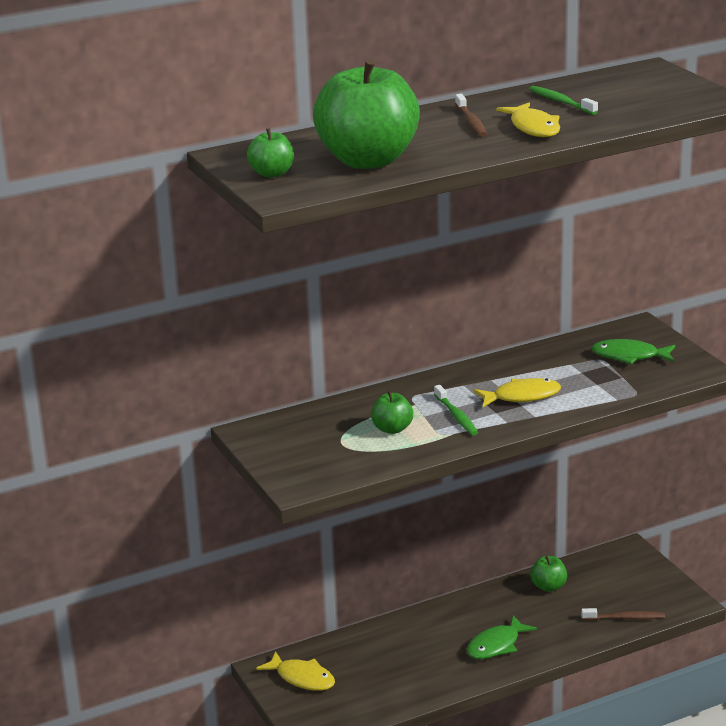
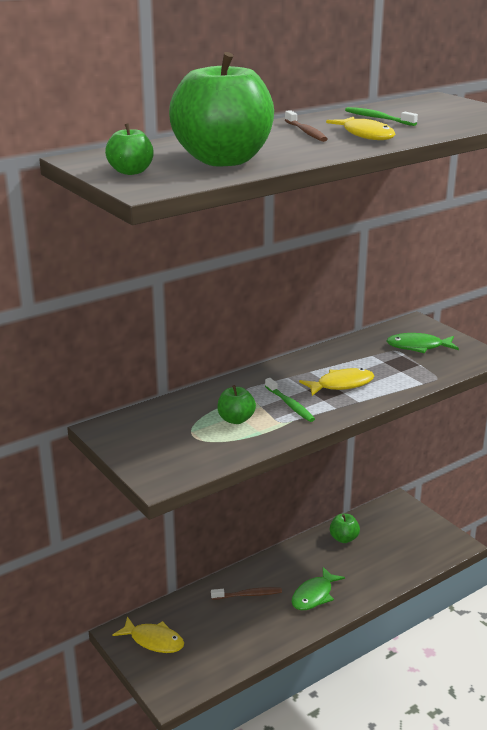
camera: 10 degrees left, 0 degrees up
(625, 618) = (412, 562): brown toothbrush -> brown toothbrush (248, 595)

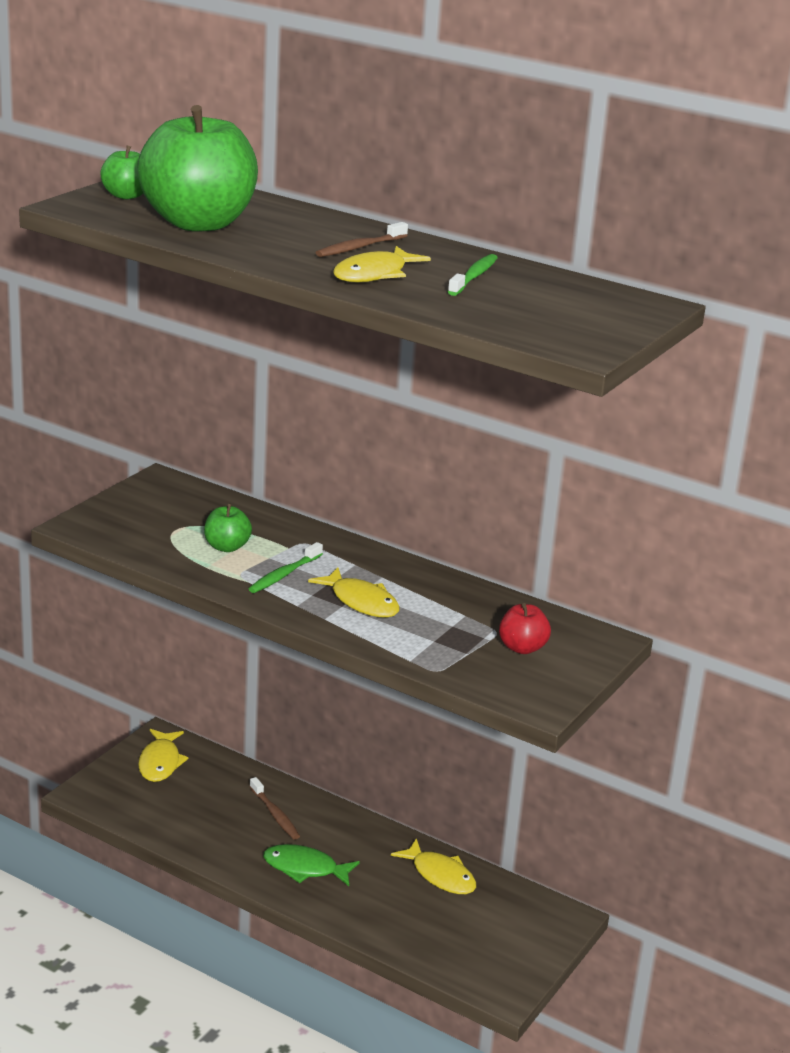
camera: 65 degrees right, 0 degrees up
(343, 538) = (440, 875): green apple -> yellow fish
(418, 347) = (522, 648): green fish -> red apple

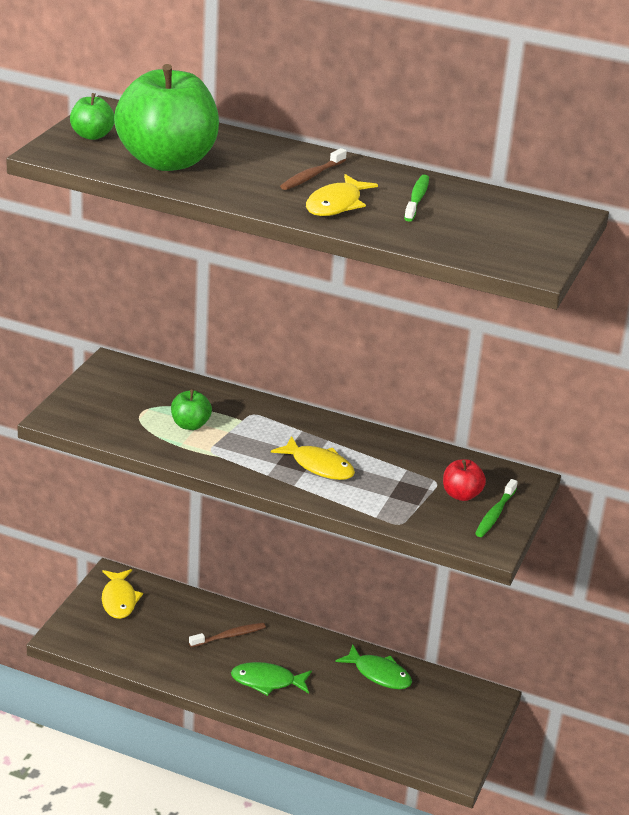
camera: 10 degrees left, 5 degrees up
(275, 814) = (229, 636): brown toothbrush -> brown toothbrush turned 75 degrees counterclockwise
(284, 574) = (247, 447): green toothbrush -> green toothbrush (495, 514)
(440, 875) = (379, 674): yellow fish -> green fish

